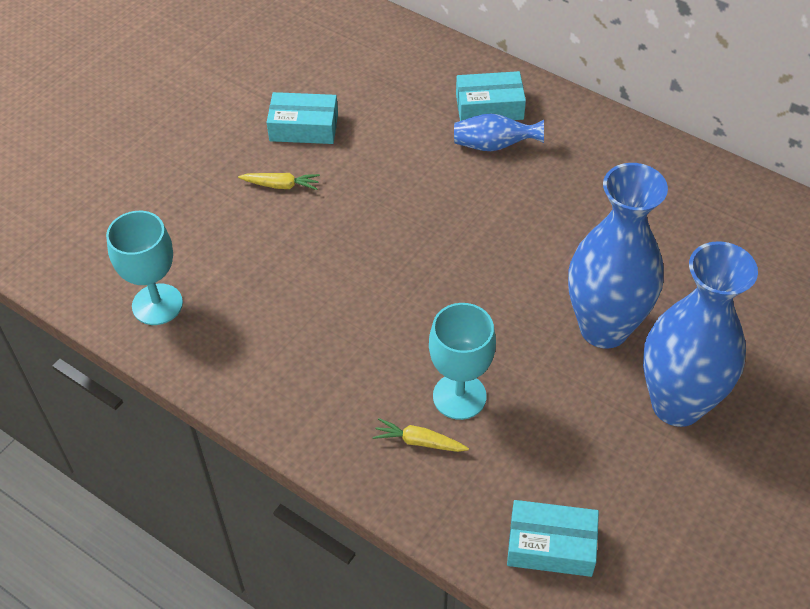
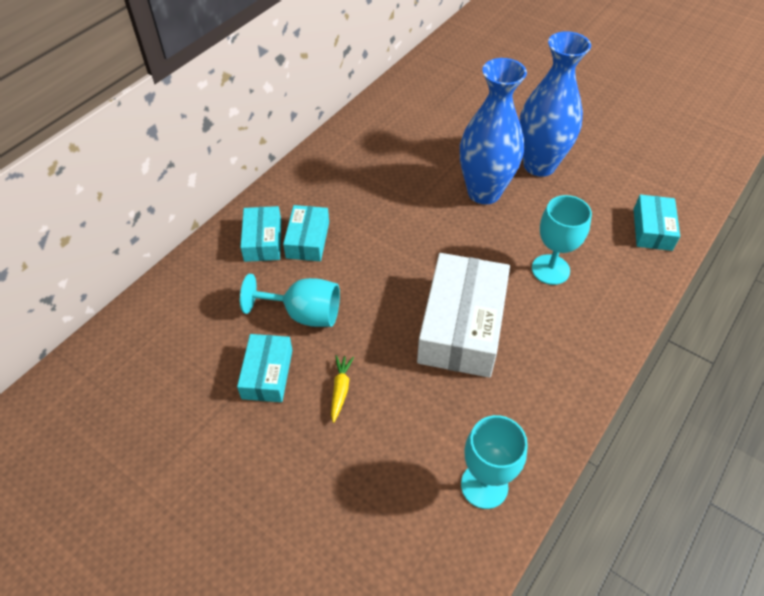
camera: 90 degrees left, 0 degrees up
(364, 293) = (462, 326): none -> white box
(381, 150) = (304, 314): none -> turquoise goblet
(419, 441) = (592, 293): yellow carrot -> none
(494, 145) = (307, 240): blue vase -> turquoise box

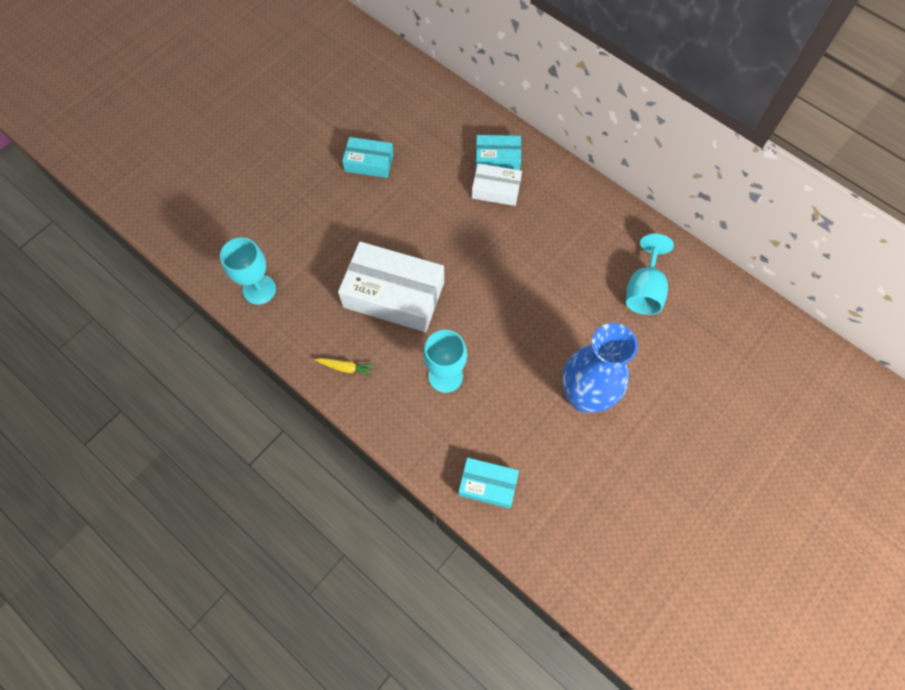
camera: 95 degrees right, 15 degrees up
(304, 314) = (419, 185): turquoise goblet -> turquoise goblet (644, 290)
(307, 240) = (496, 190): turquoise box -> white box
(340, 389) = (349, 207): yellow carrot -> yellow carrot (346, 368)
(484, 192) = (547, 336): blue vase -> none

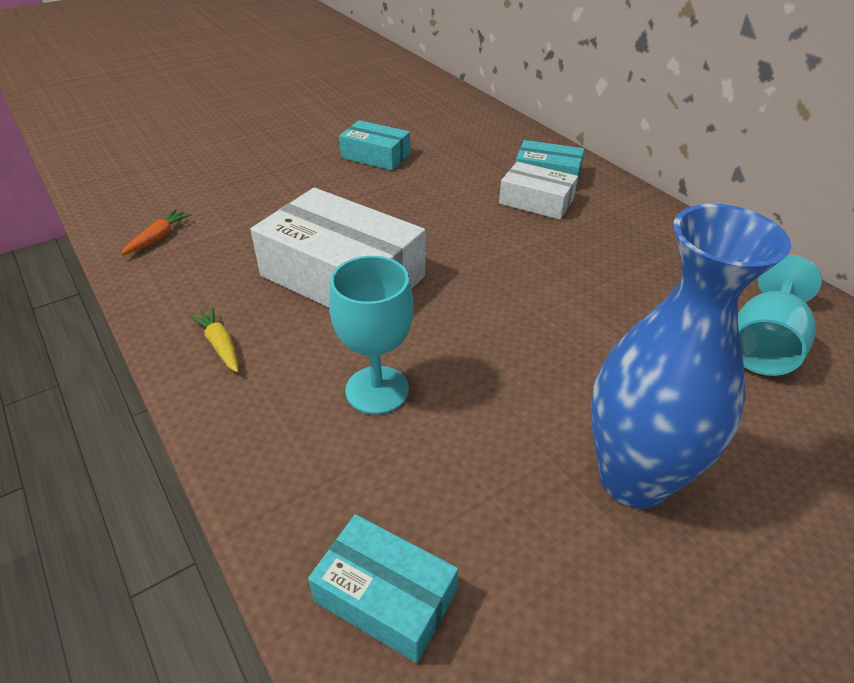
camera: 15 degrees right, 25 degrees down
(259, 289) = (158, 238): turquoise goblet -> orange carrot
(346, 368) = (220, 345): yellow carrot -> yellow carrot turned 150 degrees counterclockwise

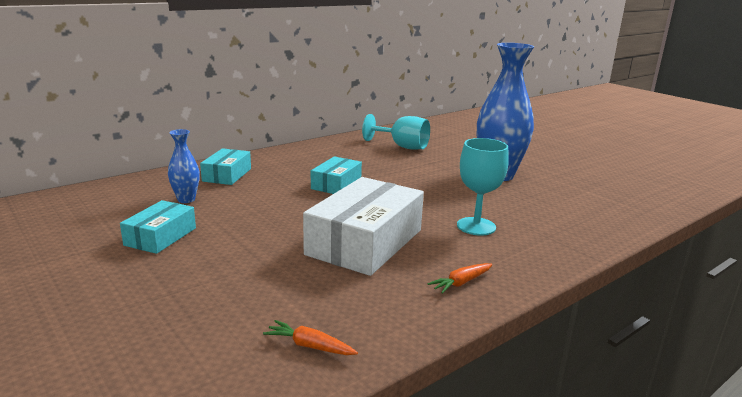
camera: 95 degrees left, 20 degrees down
(220, 345) = (461, 283): yellow carrot -> orange carrot
(385, 596) = (595, 221): turquoise box -> turquoise box (336, 184)
(465, 159) = (186, 199): none -> blue vase
(536, 201) = (264, 180): white box -> none

